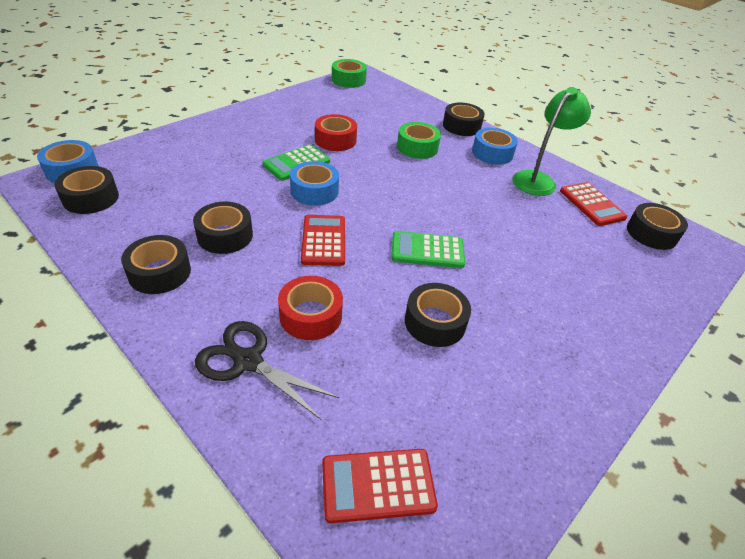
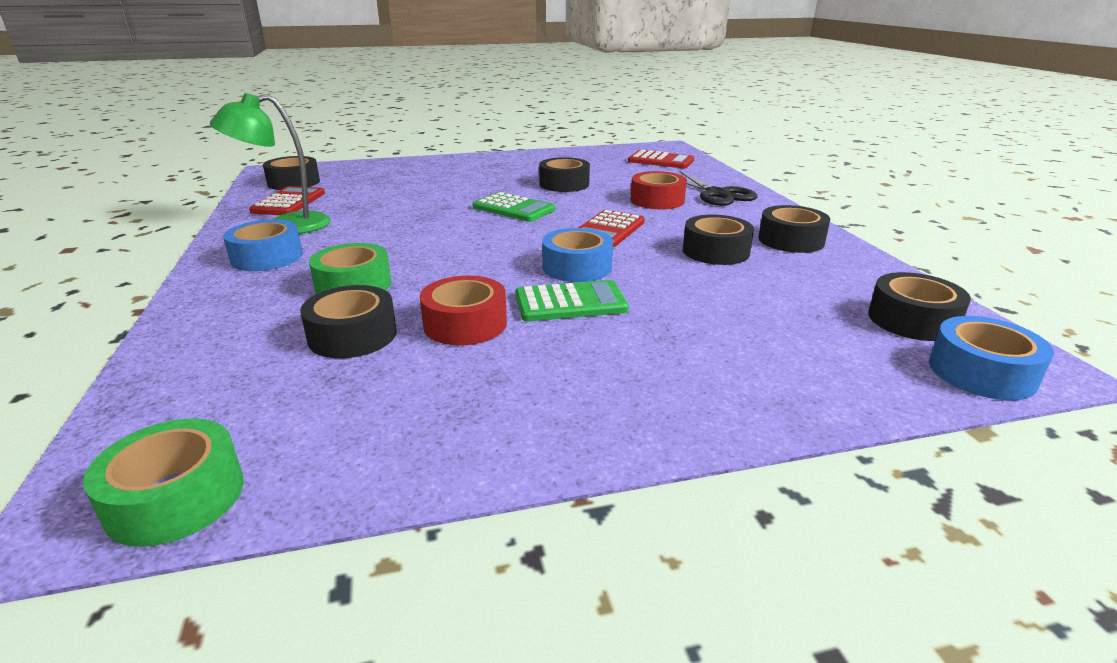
camera: 145 degrees left, 15 degrees down
(461, 126) = (212, 299): black tape -> black tape (352, 335)

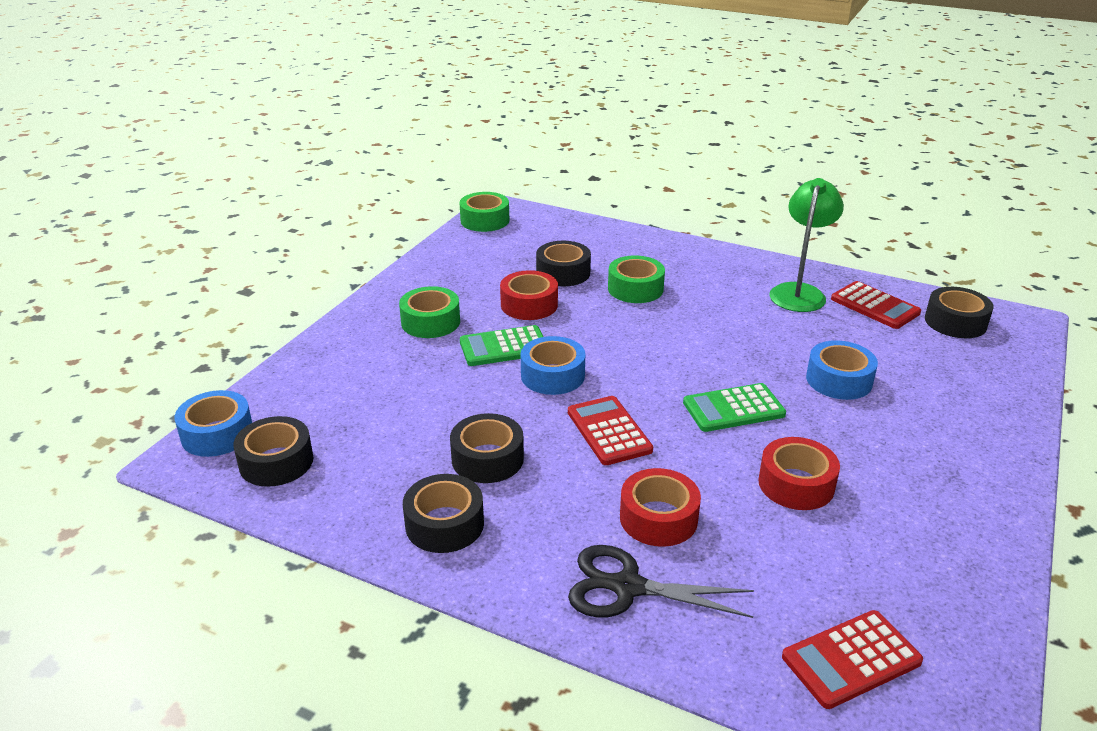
camera: 130 degrees right, 5 degrees up
(267, 257) = (727, 273): blue tape -> blue tape (839, 380)
(564, 184) = (796, 484): black tape -> red tape
(570, 303) = (504, 347): green calculator -> green calculator turned 45 degrees clockwise
(594, 364) = (430, 322): none -> green tape

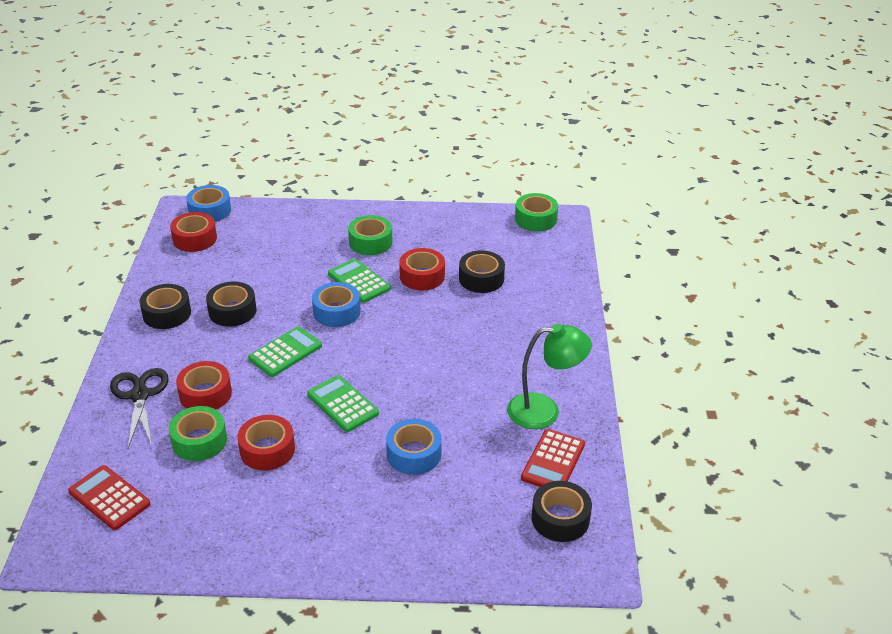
camera: 65 degrees right, 5 degrees up
(276, 462) = (194, 239): black tape -> red tape
(609, 431) = (285, 352): red calculator -> green calculator
(635, 289) = (483, 320): green tape -> green tape (199, 441)

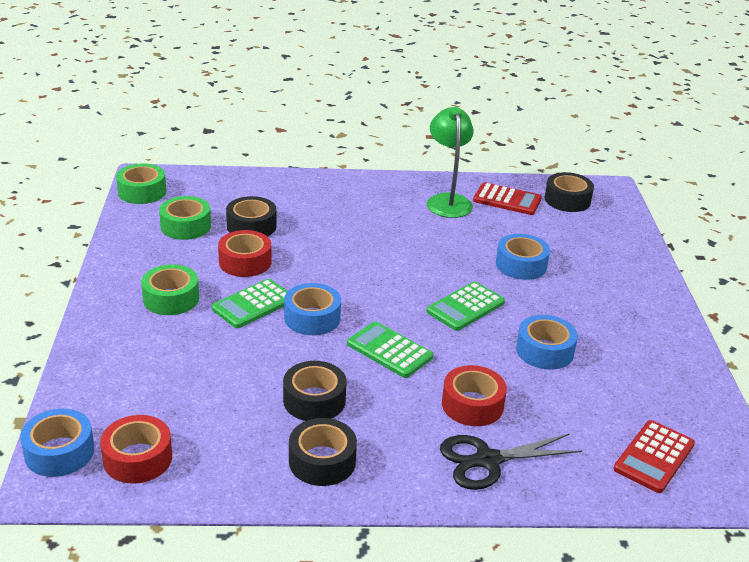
camera: 95 degrees left, 5 degrees down
(199, 441) = (547, 400): green tape -> green tape (185, 226)
(267, 450) = (544, 351): red tape -> blue tape

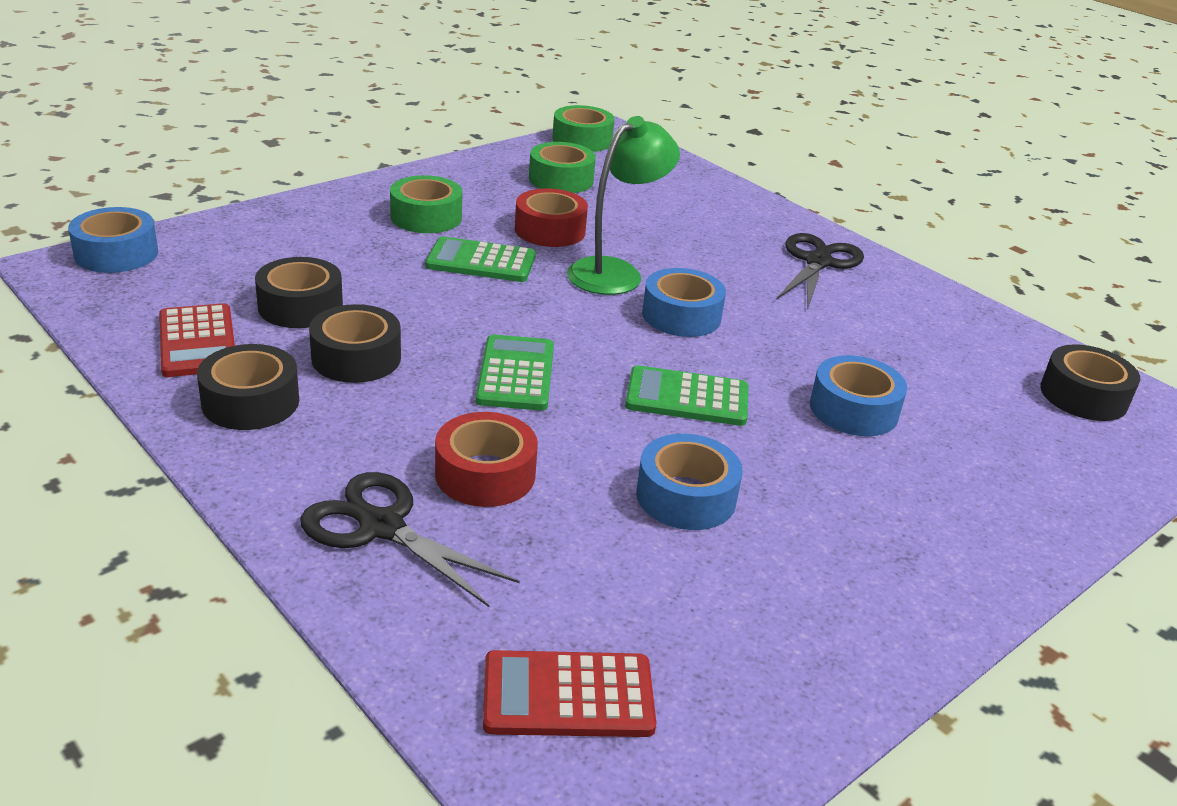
camera: 50 degrees right, 0 degrees up
(138, 458) = (145, 294): red tape -> none
(251, 226) = (620, 210): black tape -> black tape (300, 306)
(312, 318) = (507, 303): blue tape -> blue tape (681, 316)
(382, 197) = (818, 262): none -> black scissors
(447, 201) = (896, 306): green lamp -> green lamp (615, 272)
(507, 200) = (984, 348): red calculator -> red calculator (197, 342)

